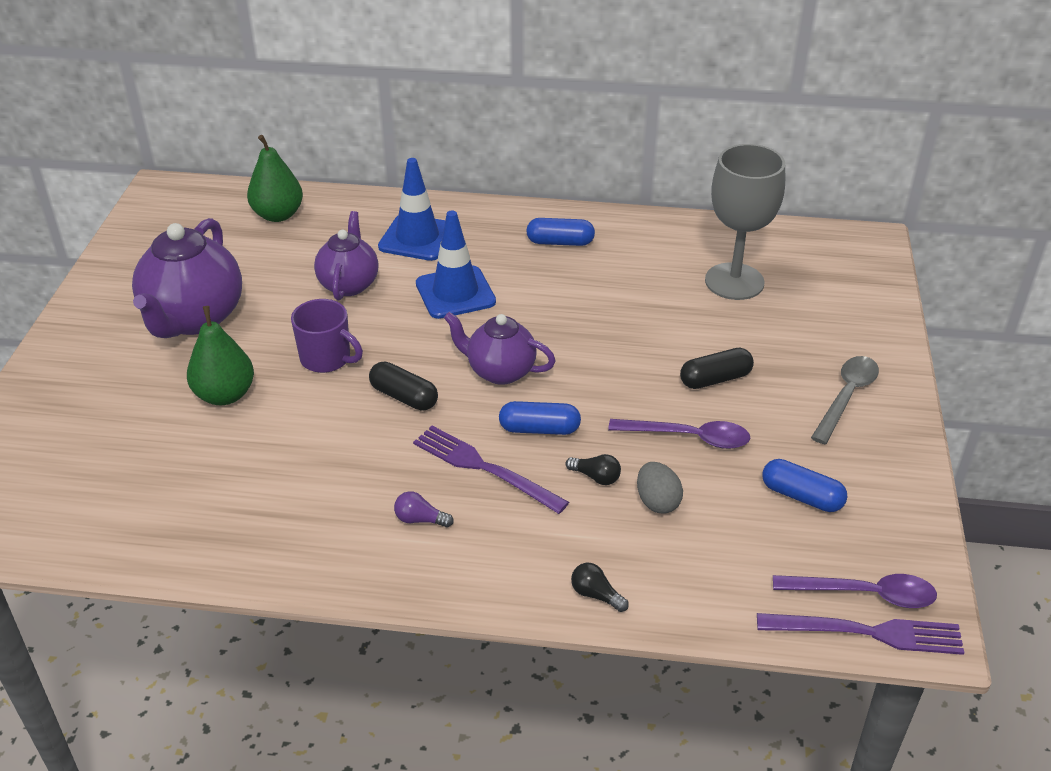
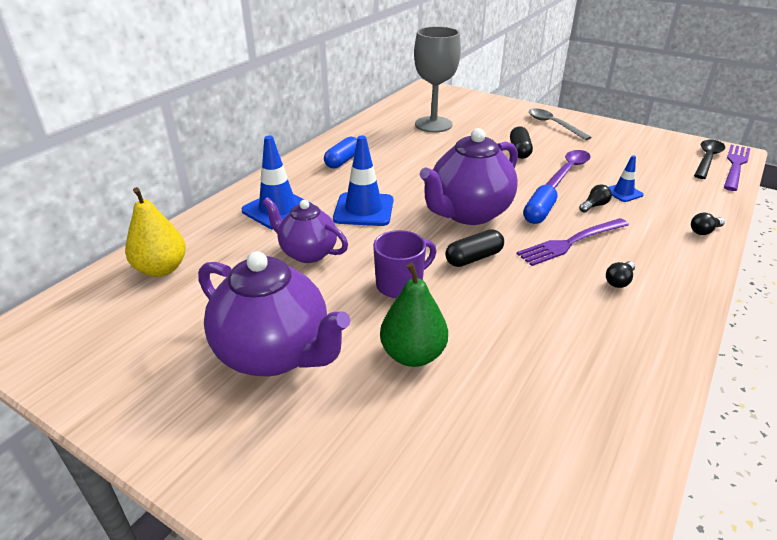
camera: 65 degrees left, 5 degrees down
(278, 215) = (161, 269): green pear -> yellow pear
(420, 519) = (619, 281): purple light bulb -> black light bulb
(500, 371) = (468, 213): purple teapot -> purple teapot, size x1.61
(657, 502) = (623, 193): grey egg -> blue traffic cone
(801, 496) = (629, 154): blue capsule -> none
(864, 594) = (707, 159): purple spoon -> black spoon

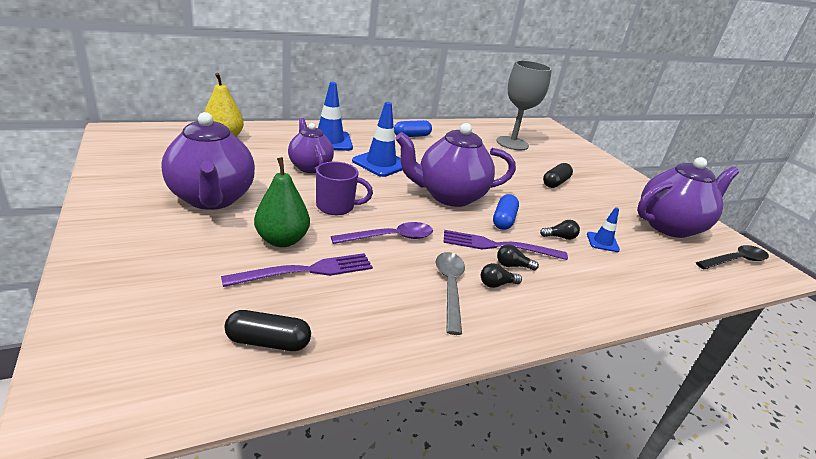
camera: 30 degrees right, 5 degrees down
(474, 258) = (409, 218): black capsule -> black capsule (268, 342)
(539, 213) = (503, 220): blue capsule -> blue capsule turned 45 degrees counterclockwise
(553, 125) = (615, 181): grey spoon -> grey spoon (450, 288)
(568, 170) = (577, 209): purple spoon -> purple spoon (390, 237)
(639, 150) = (670, 226): none -> purple teapot
(704, 231) = (637, 298): black light bulb -> black light bulb (512, 266)
(735, 165) = (760, 277): purple fork -> purple fork (306, 271)

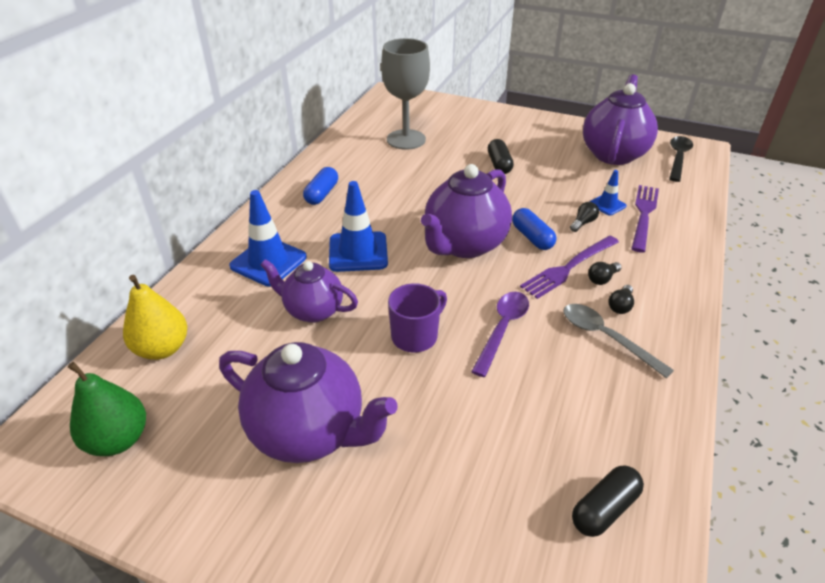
camera: 40 degrees left, 10 degrees up
(282, 240) = (445, 413): green pear -> green pear (118, 439)
(306, 271) = (513, 422): purple fork -> purple fork (644, 215)

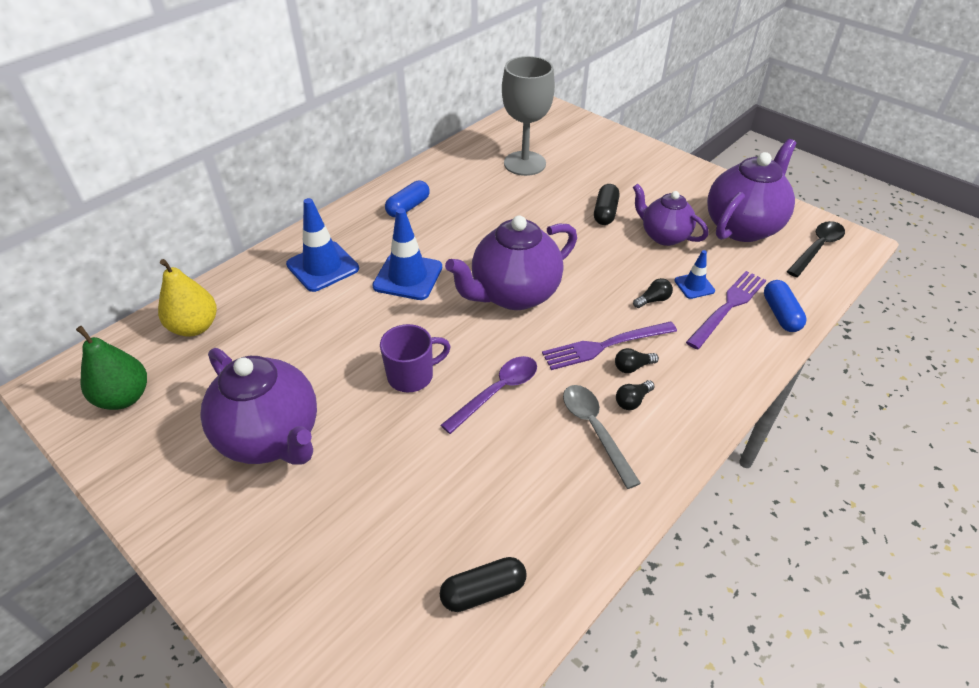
camera: 20 degrees right, 5 degrees up
(313, 310) = (335, 325): purple teapot -> purple teapot (664, 236)
(532, 237) = (588, 303): blue capsule -> blue capsule (780, 314)

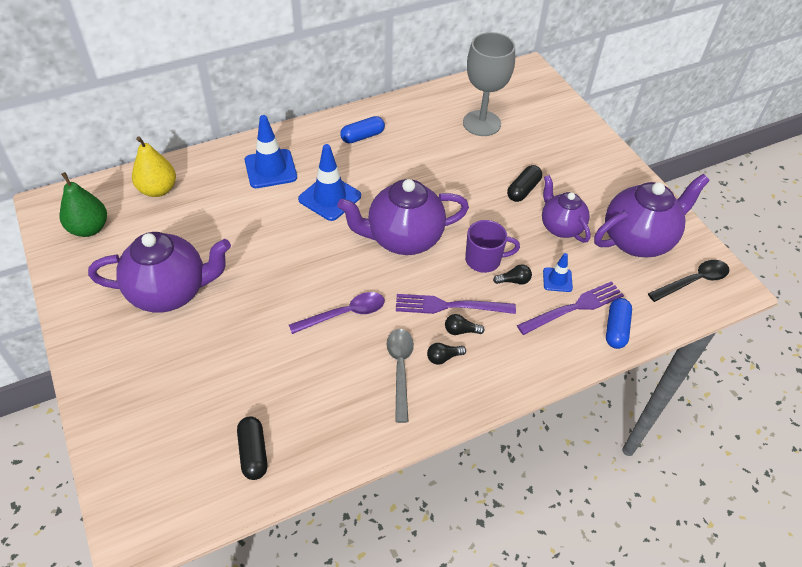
camera: 20 degrees right, 5 degrees up
(271, 437) = (170, 292): purple teapot -> purple teapot turned 75 degrees counterclockwise
(412, 375) = (289, 279): purple mug -> purple mug (484, 260)
(483, 591) = (253, 453): black capsule -> black capsule turned 75 degrees clockwise

